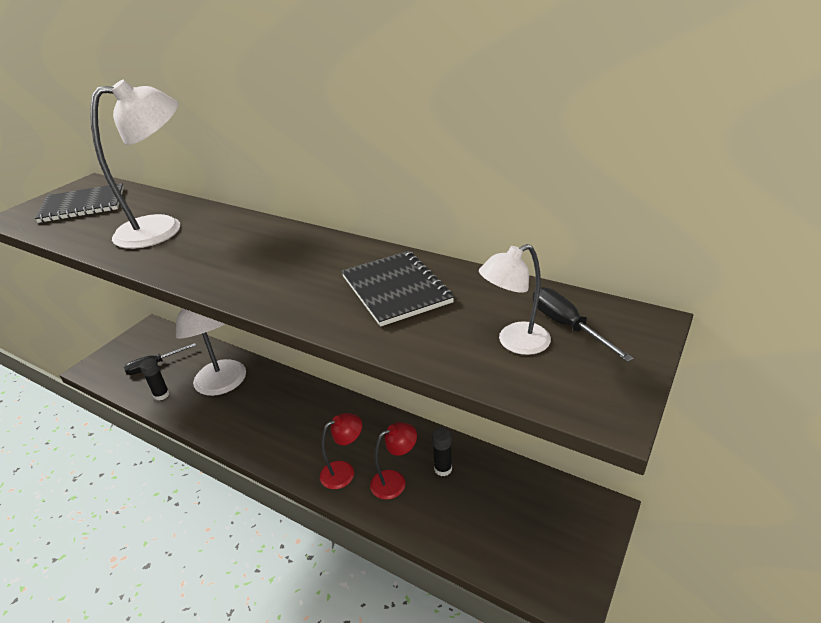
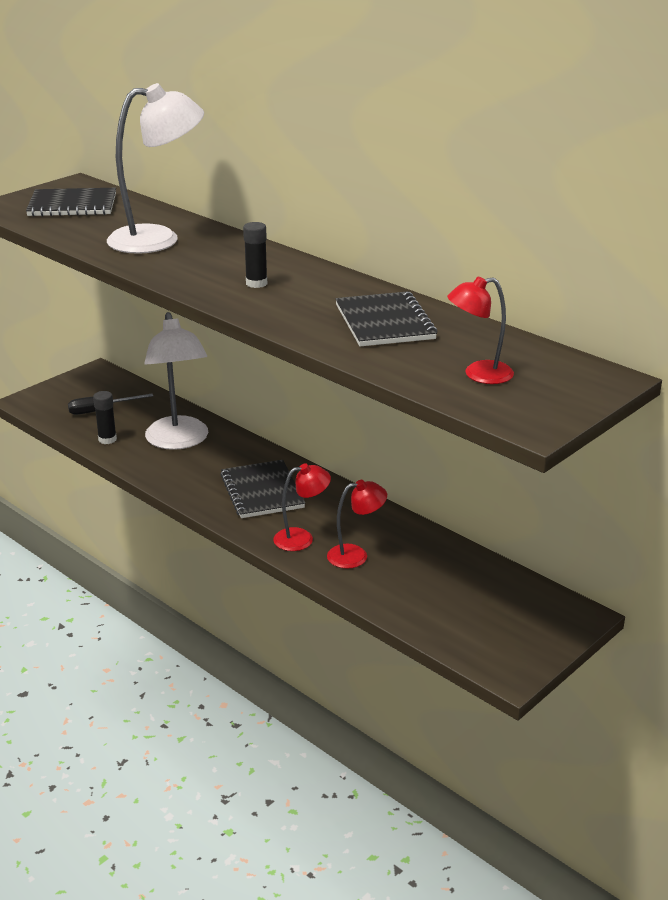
camera: 10 degrees right, 5 degrees down
(301, 425) = (262, 491): none -> black notebook
(443, 469) = (413, 554): black glue stick -> black glue stick (256, 283)
(514, 342) = (478, 374): white lamp -> red lamp
(567, 326) = (534, 370): black screwdriver -> none

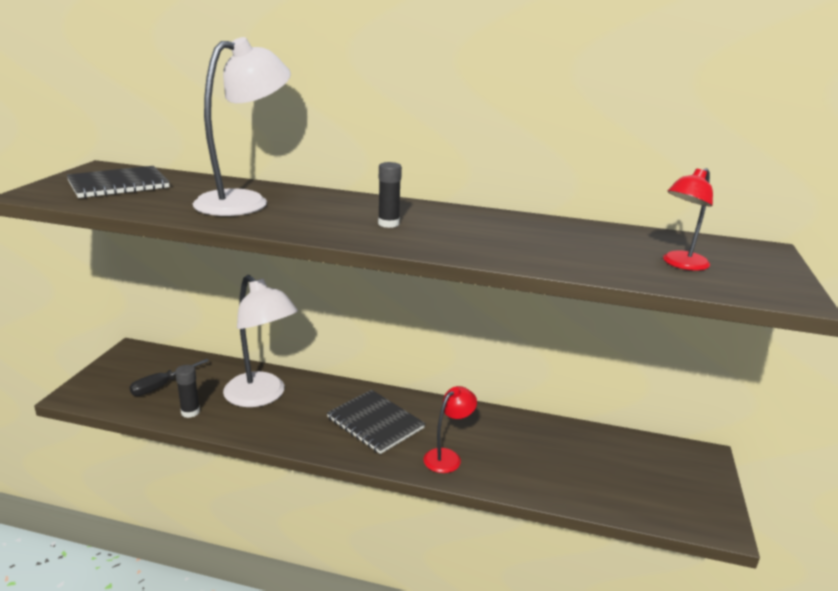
camera: 30 degrees left, 5 degrees down
(356, 555) = (504, 458): red lamp -> none
(384, 322) = (542, 237): black notebook -> none

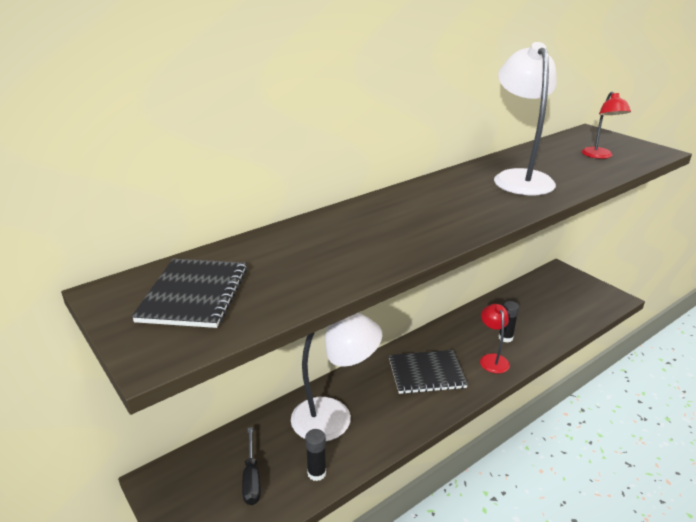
camera: 50 degrees left, 5 degrees up
(245, 201) = (336, 244): white lamp -> white lamp (519, 178)
(388, 224) = (455, 206): black glue stick -> black glue stick (505, 338)

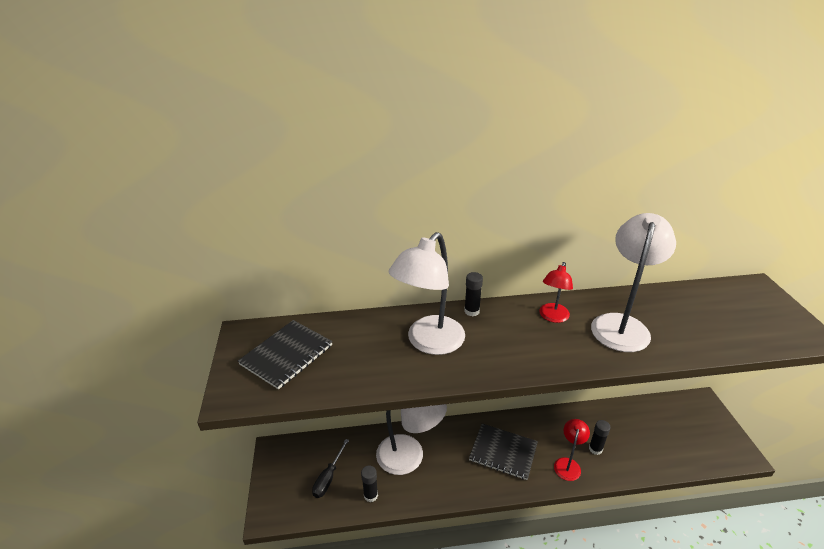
camera: 30 degrees right, 5 degrees up
(357, 237) = (429, 342): none -> white lamp
(375, 202) = (472, 311): none -> black glue stick
(599, 156) = (734, 322): red lamp -> red lamp (552, 317)

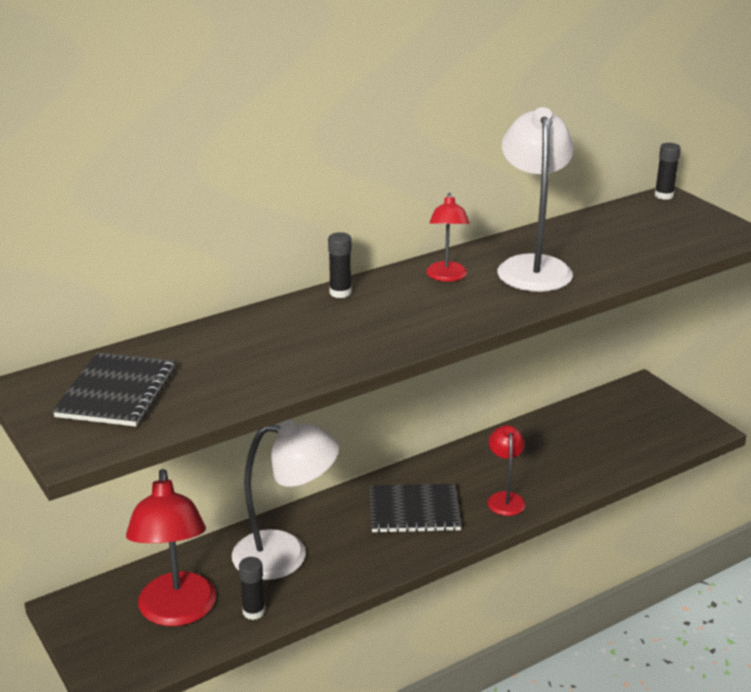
camera: 25 degrees left, 5 degrees down
(328, 477) = (177, 612): black screwdriver -> red lamp
(429, 342) = (306, 336): white lamp -> none
(595, 449) = (532, 473): black glue stick -> black glue stick (664, 195)

